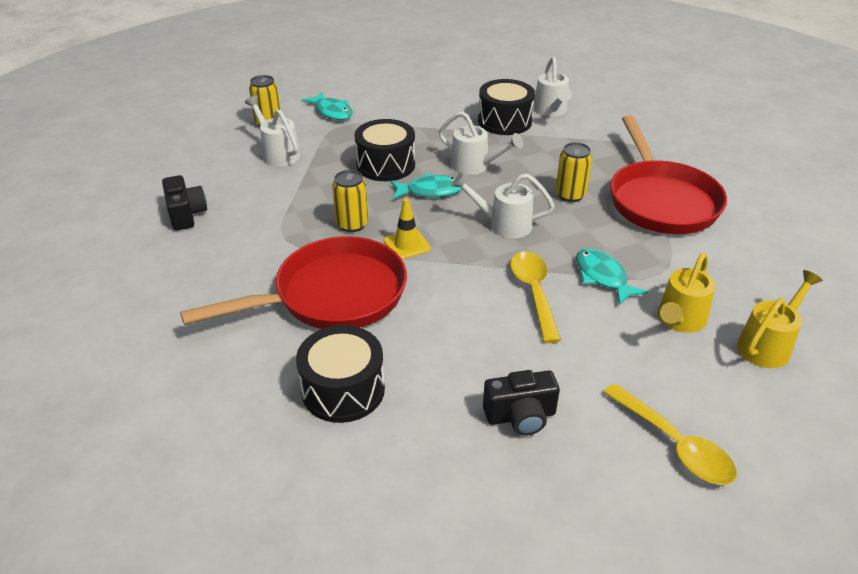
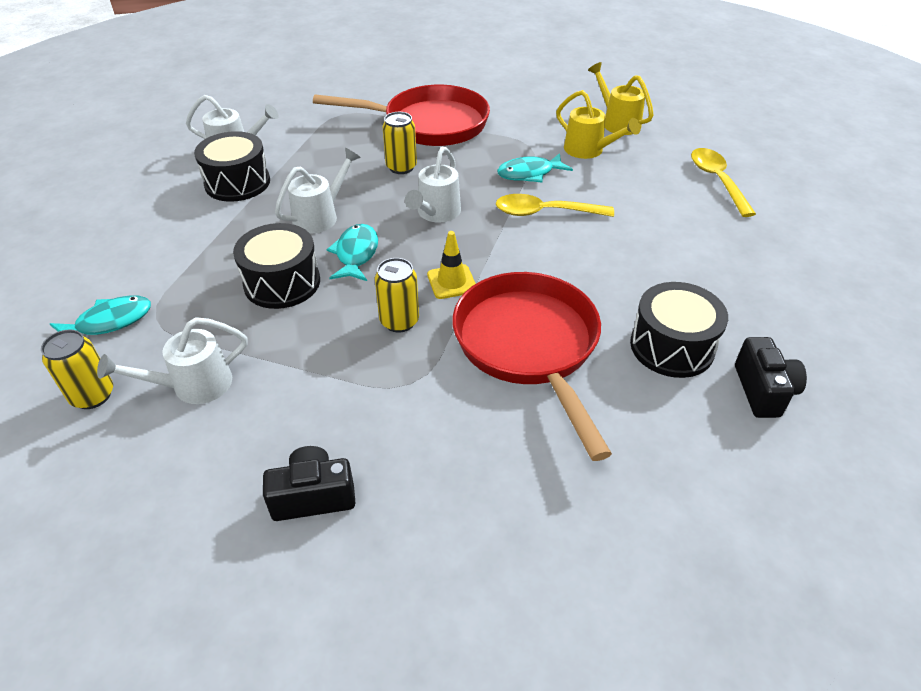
camera: 80 degrees left, 5 degrees up
(520, 416) = (696, 244): black camera -> black camera (763, 391)
(674, 444) = (717, 180): yellow spoon -> yellow spoon turned 75 degrees counterclockwise

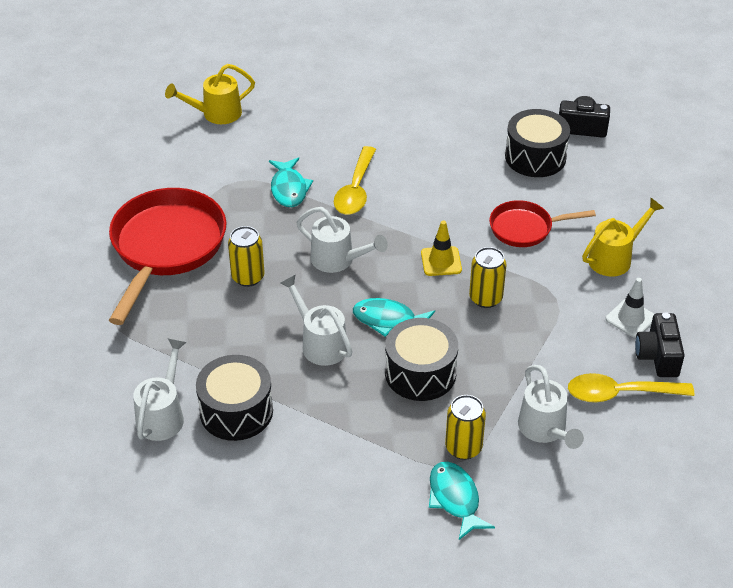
camera: 80 degrees left, 0 degrees up
(92, 395) = (549, 498): yellow can -> yellow can (463, 447)
(383, 462) = (630, 318): none -> white traffic cone
(529, 346) = (525, 228): red pan -> red pan, size x0.54
(588, 150) = (261, 143): yellow watering can -> yellow watering can (615, 258)
(717, 180) = (336, 80): yellow spoon -> yellow spoon (620, 393)

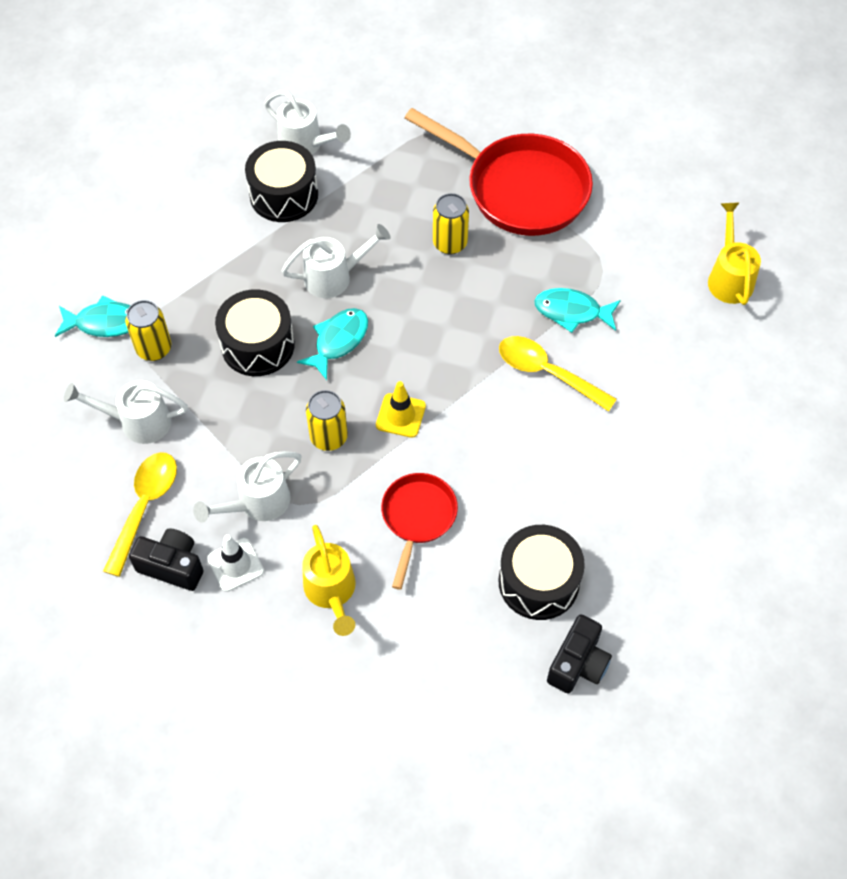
camera: 110 degrees right, 15 degrees up
(338, 260) = (442, 324): white watering can -> white watering can (257, 503)

